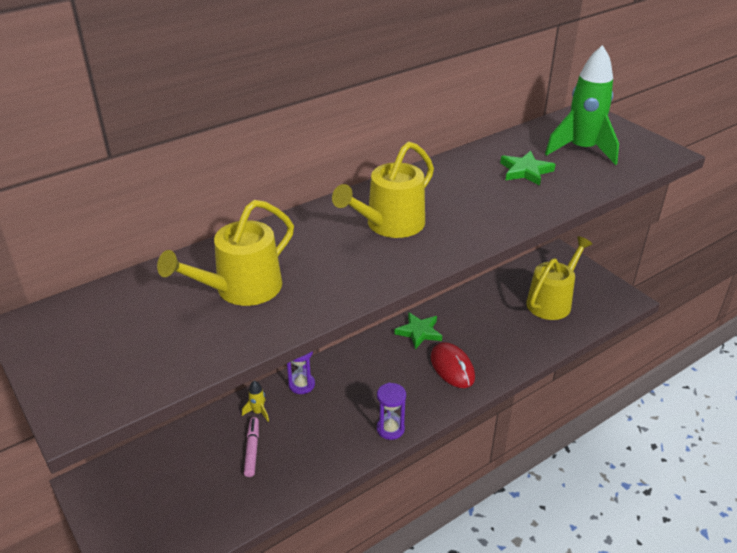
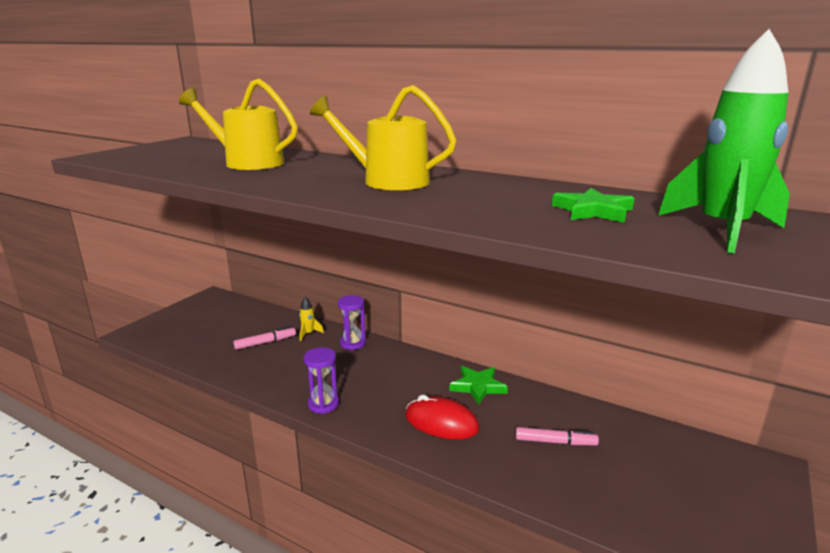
camera: 65 degrees right, 15 degrees down
(452, 367) = (441, 422): red mouse -> red mouse turned 75 degrees clockwise
(500, 322) = (555, 442): none -> pink marker
(552, 301) = (651, 482): yellow watering can -> none

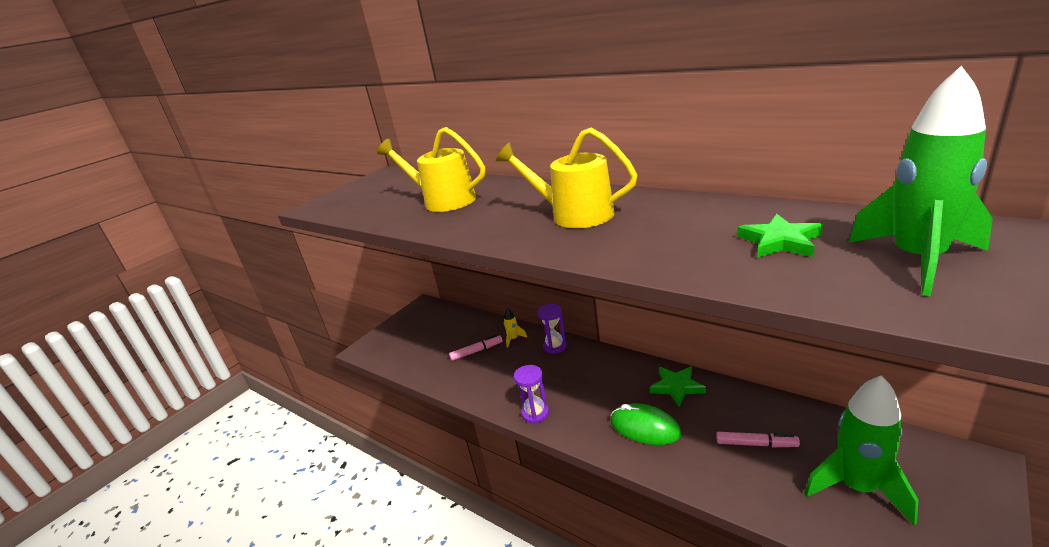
camera: 10 degrees right, 5 degrees up
(441, 422) = (645, 428): red mouse -> green mouse
(653, 484) = (857, 487): none -> green rocket

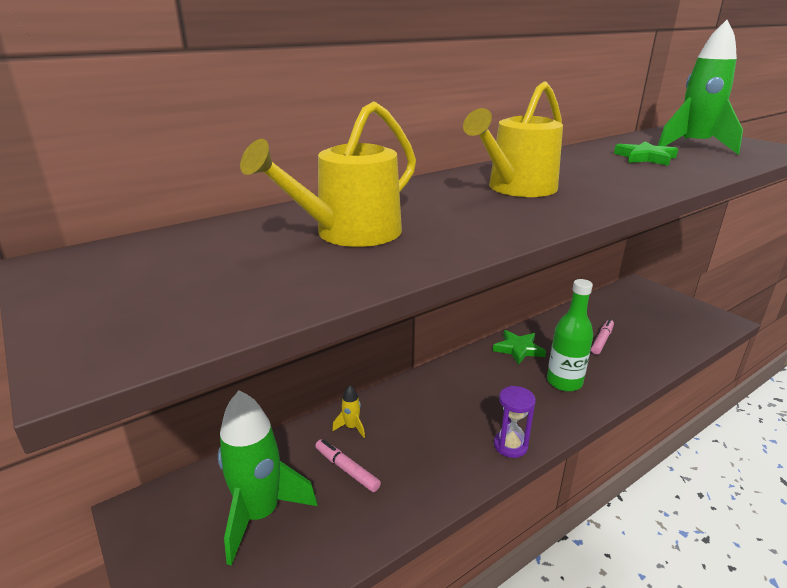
camera: 75 degrees left, 0 degrees up
(476, 351) = (346, 469): pink marker -> pink marker turned 45 degrees counterclockwise
(555, 347) = (399, 399): purple hourglass -> none
(645, 428) = (564, 382): green mouse -> green bottle
(857, 487) = (651, 323): green rocket -> green rocket (260, 514)

